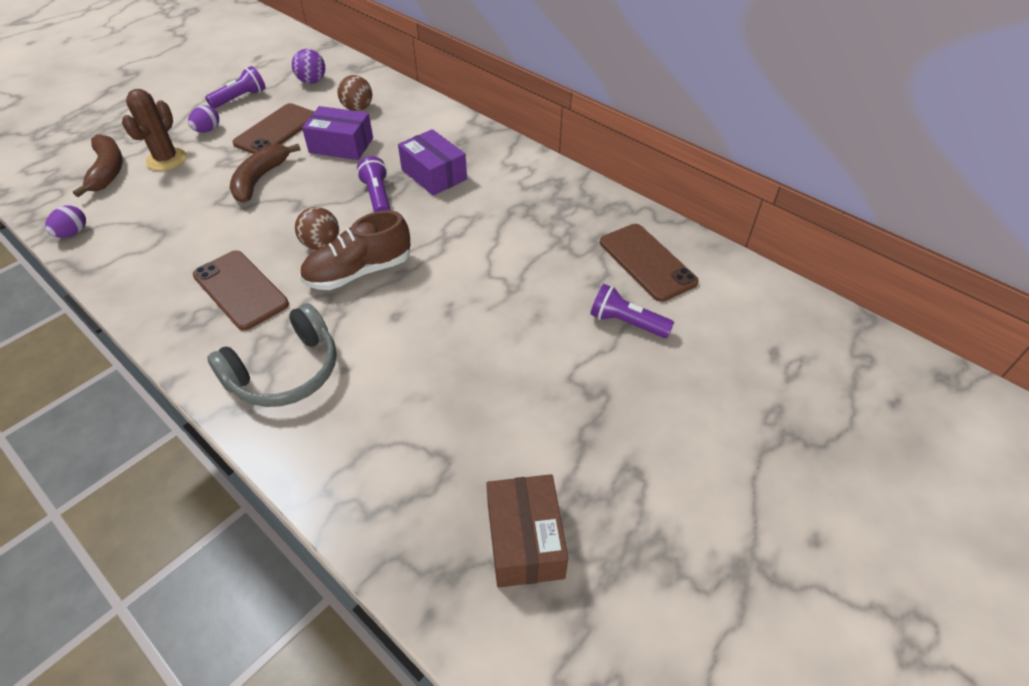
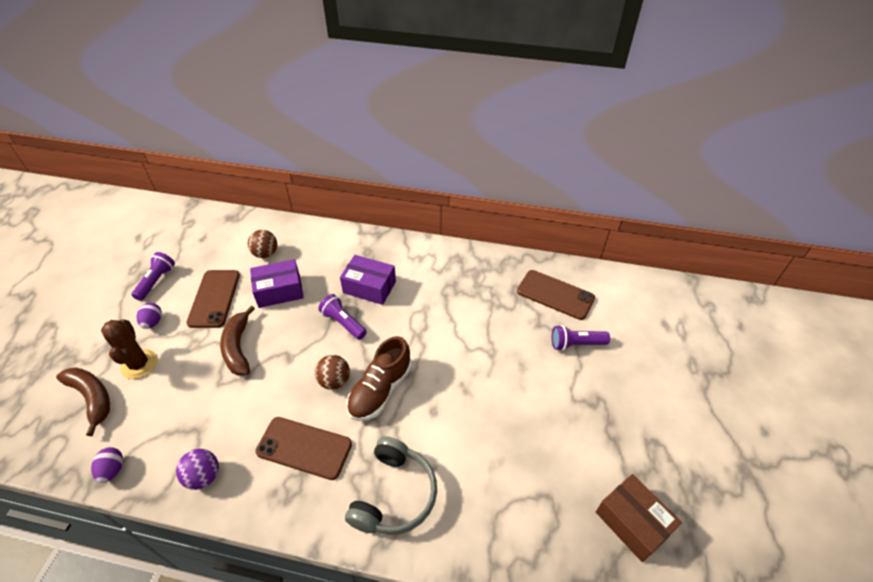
camera: 30 degrees left, 0 degrees up
(312, 81) = (207, 243): purple ball -> purple ball (203, 476)

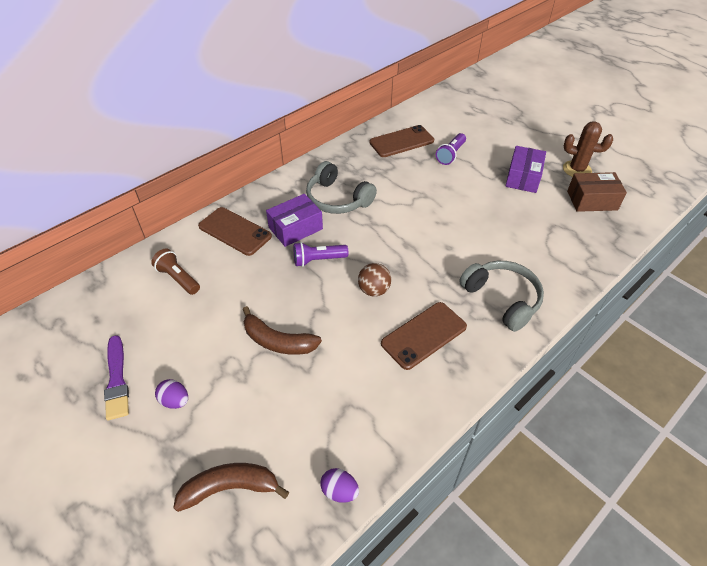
camera: 55 degrees left, 0 degrees up
(139, 364) = (223, 430): brown cactus -> brown cactus (577, 170)
(156, 281) = (117, 380): purple flashlight -> purple brush
(203, 476) = (401, 416): purple ball -> none
(214, 298) = (196, 338): brown phone -> brown phone (235, 231)
(265, 253) = (178, 278): brown ball -> brown flashlight
(279, 291) = (238, 287): purple box -> purple box (523, 177)
(380, 390) = (406, 267): brown shoe -> none
(429, 293) = (337, 199): none -> grey headphones

